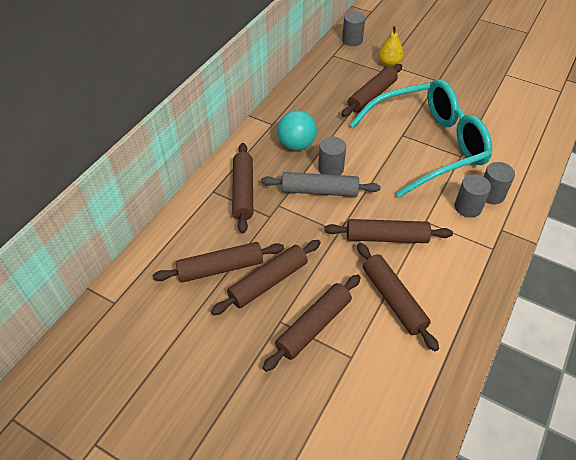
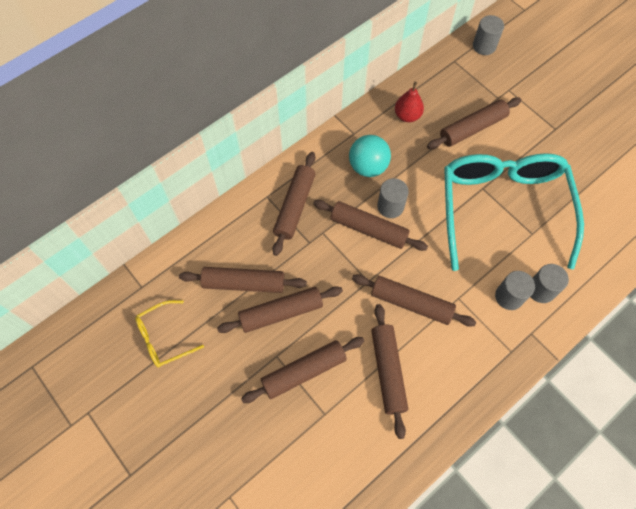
camera: 20 degrees right, 15 degrees up
(156, 341) = (164, 337): none -> yellow glasses
(313, 100) = (407, 116): none -> red pear
(320, 191) = (369, 229): grey rolling pin -> brown rolling pin
(389, 63) = (511, 89): yellow pear -> none
(427, 145) = (502, 209): turquoise glasses -> turquoise glasses turned 90 degrees counterclockwise

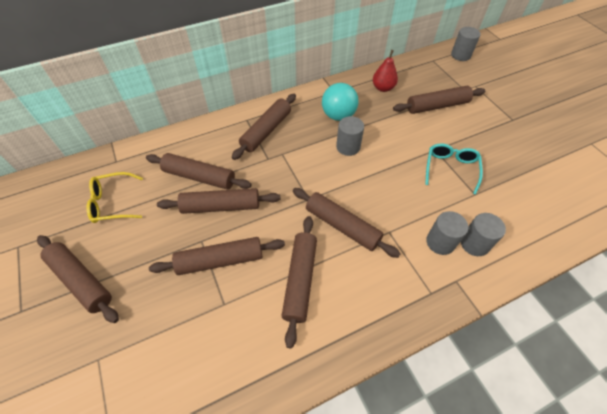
camera: 15 degrees right, 10 degrees down
(369, 229) = (323, 159): brown rolling pin -> brown rolling pin (81, 280)
(502, 209) = (450, 169): turquoise glasses -> turquoise glasses, size x0.43

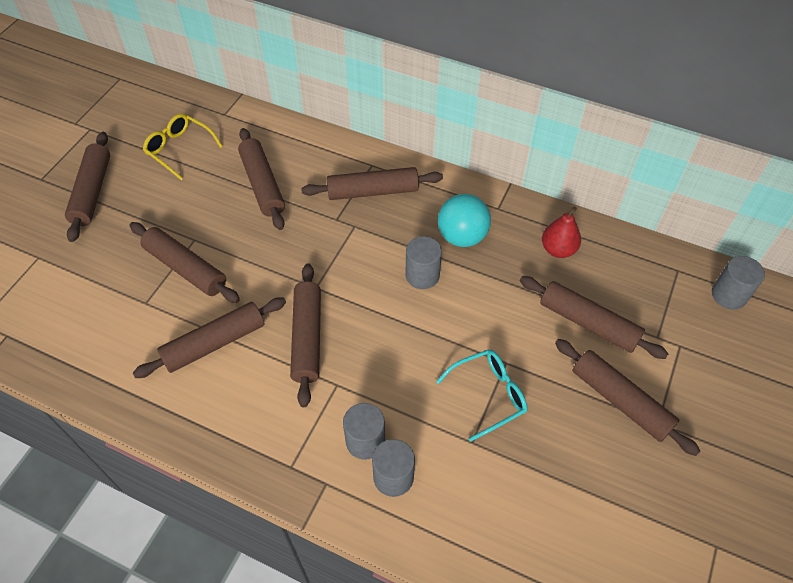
camera: 50 degrees right, 0 degrees up
(221, 206) = (243, 225): brown rolling pin -> brown rolling pin (620, 401)

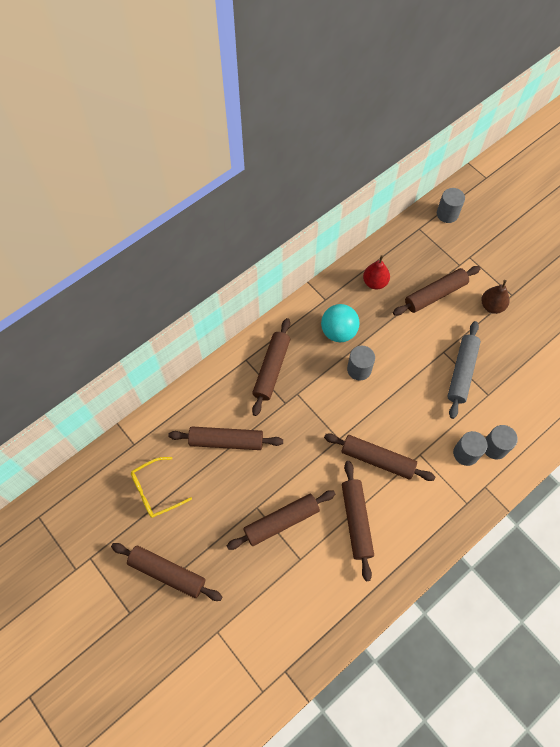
camera: 65 degrees left, 10 degrees up
(488, 395) = (461, 372): turquoise glasses -> grey rolling pin
(620, 401) = (492, 306): brown rolling pin -> brown pear

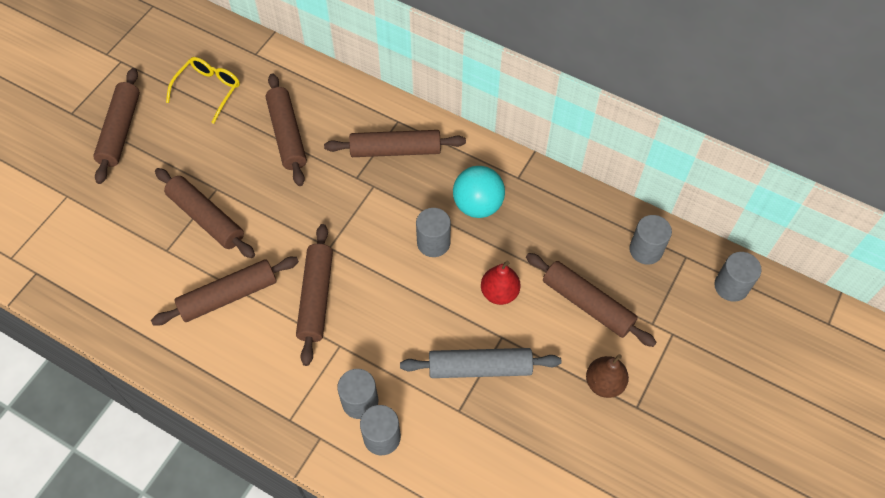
camera: 70 degrees right, 5 degrees down
(156, 491) = (208, 90): yellow glasses -> yellow glasses turned 75 degrees clockwise
(375, 282) = (571, 226): red pear -> red pear (499, 293)
(407, 248) = (645, 250): none -> grey cylinder

